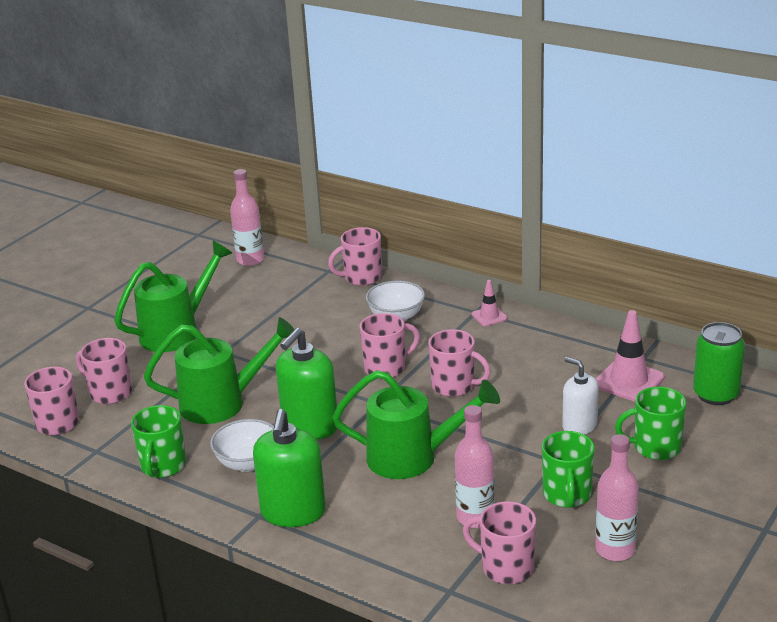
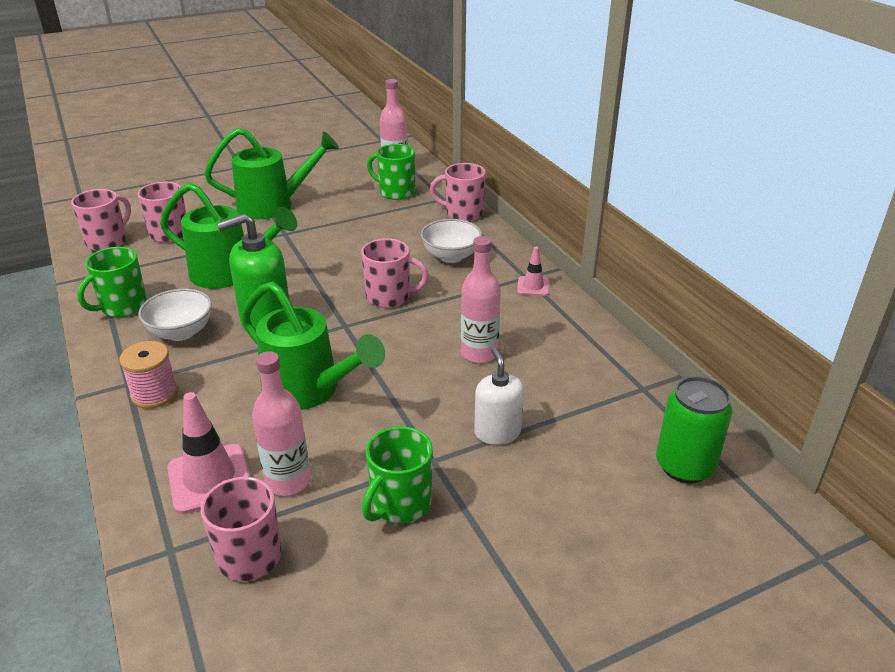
camera: 30 degrees right, 5 degrees up
(293, 512) = (154, 394): green soap dispenser -> pink spool
(454, 386) = (426, 338): pink mug -> none
(615, 550) = (375, 599): pink bottle -> pink bottle (479, 353)
(628, 381) = (601, 407): pink traffic cone -> pink traffic cone (210, 479)
(655, 447) = (551, 496): green mug -> green mug (396, 192)

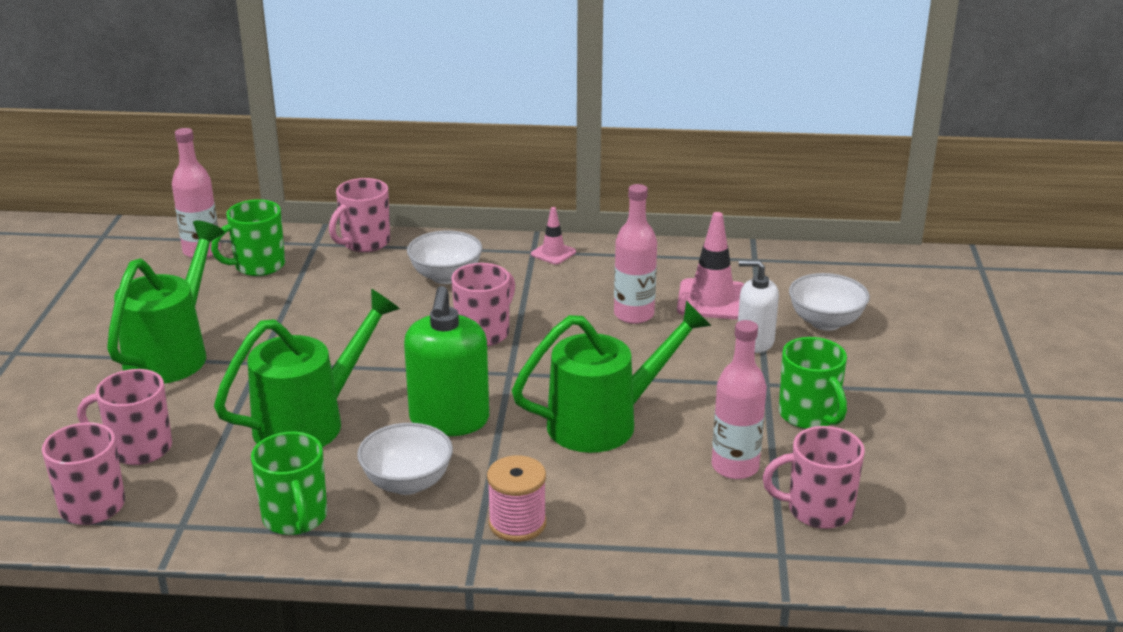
camera: 60 degrees left, 5 degrees down
(210, 479) = (695, 512): pink traffic cone -> pink traffic cone (712, 300)
(575, 467) = (825, 322): none -> white bowl
(684, 466) = (859, 278): green can -> none

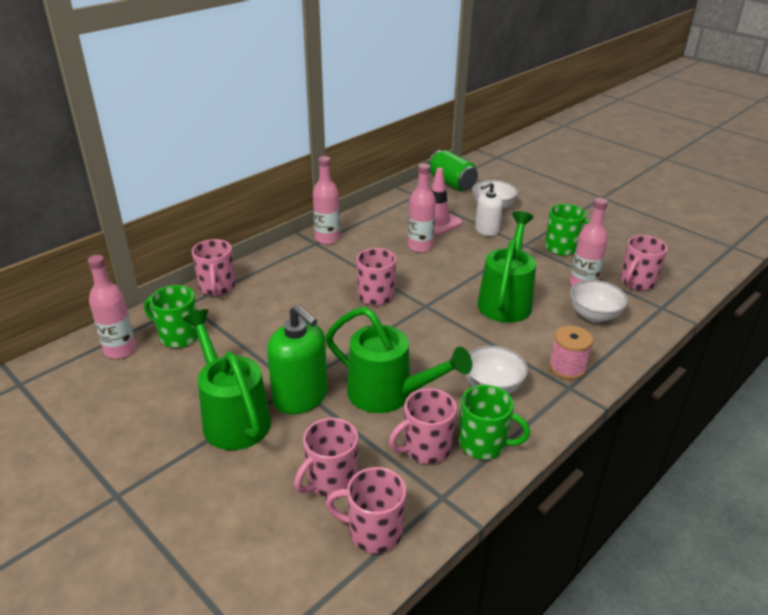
camera: 50 degrees left, 5 degrees up
(247, 483) = (425, 448): none -> pink mug
(258, 266) = (178, 336): green mug -> green mug turned 105 degrees clockwise
(310, 422) = (388, 394): green watering can -> green watering can turned 120 degrees clockwise
(446, 276) = (299, 279): white bowl -> white bowl (594, 315)
(449, 420) = (447, 345): green soap dispenser -> green soap dispenser (300, 397)
(553, 253) = (327, 239): pink traffic cone -> pink bottle
(834, 268) = (451, 183): none -> green can

